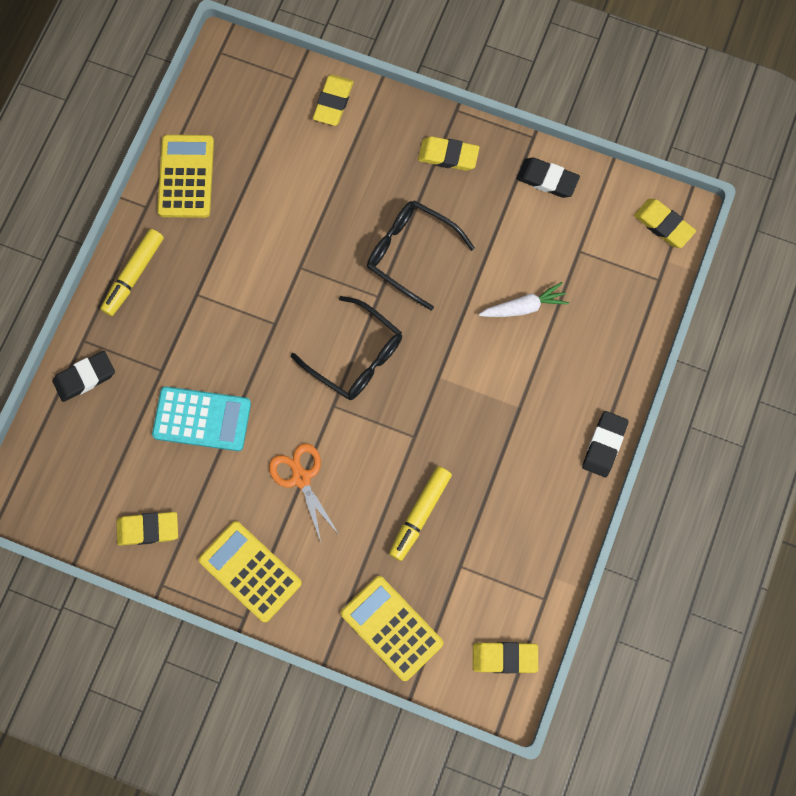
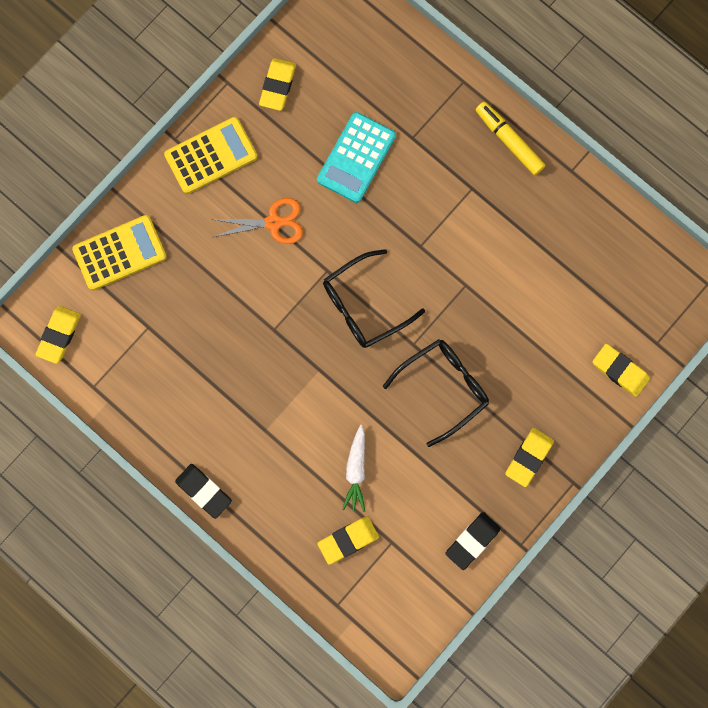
camera: 110 degrees right, 5 degrees up
(85, 378) = (429, 73): black eraser -> none
(186, 177) = (589, 214): yellow calculator -> none
(420, 514) = (204, 310): yellow marker -> none
(663, 225) = (388, 632): yellow eraser -> yellow eraser (348, 540)

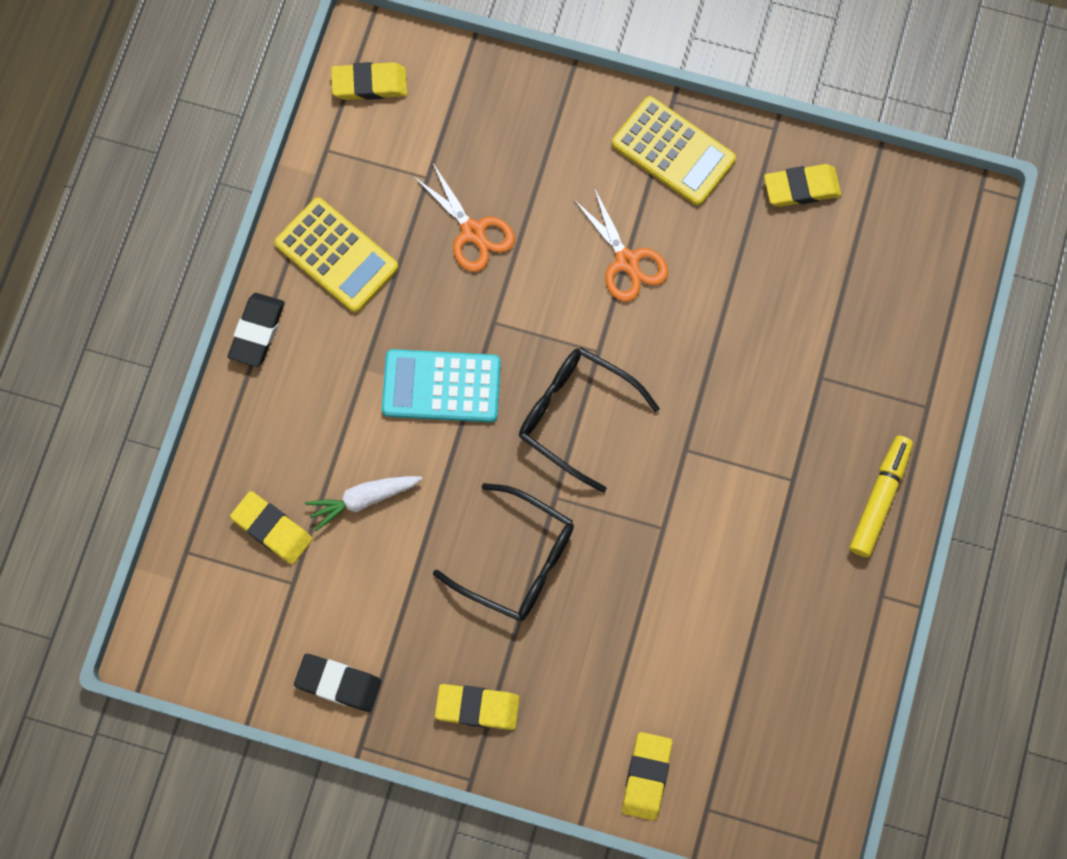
camera: 65 degrees right, 5 degrees down
(119, 253) = (501, 104): yellow calculator -> yellow calculator (336, 255)
(203, 314) = (473, 232): none -> orange scissors
(356, 158) = (759, 321): turquoise calculator -> turquoise calculator (441, 386)

